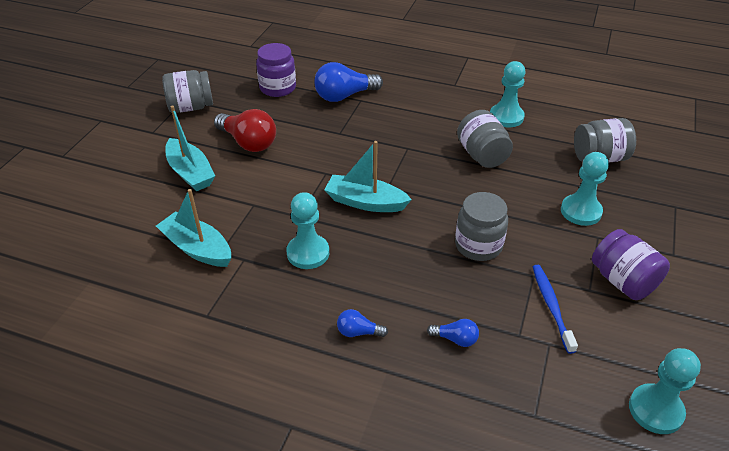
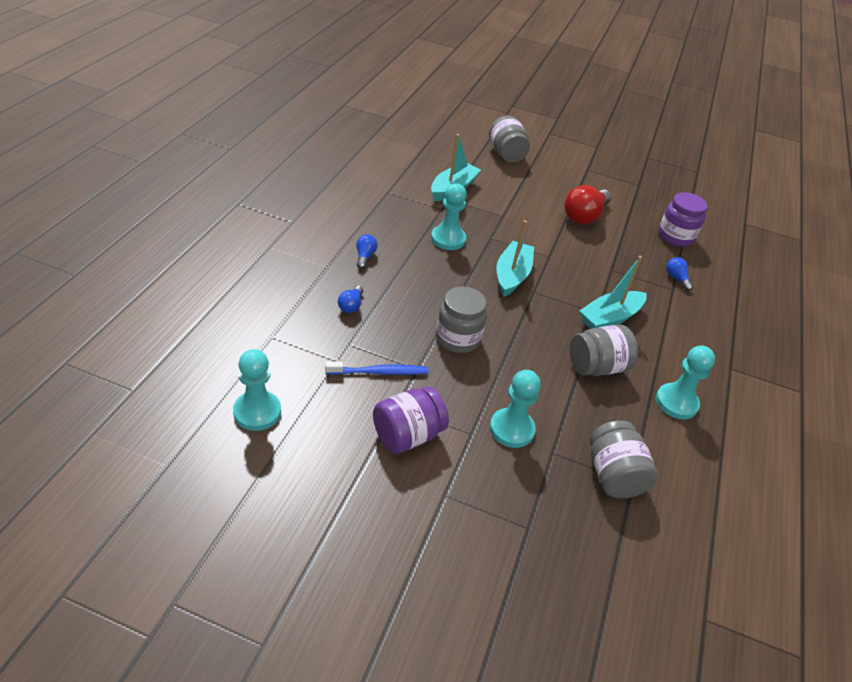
camera: 85 degrees right, 0 degrees up
(190, 173) = (538, 187): turquoise boat -> turquoise boat (610, 318)
(191, 107) = (628, 188): grey jar -> grey jar (506, 154)
(344, 96) = (676, 278): blue light bulb -> blue light bulb, size x0.50

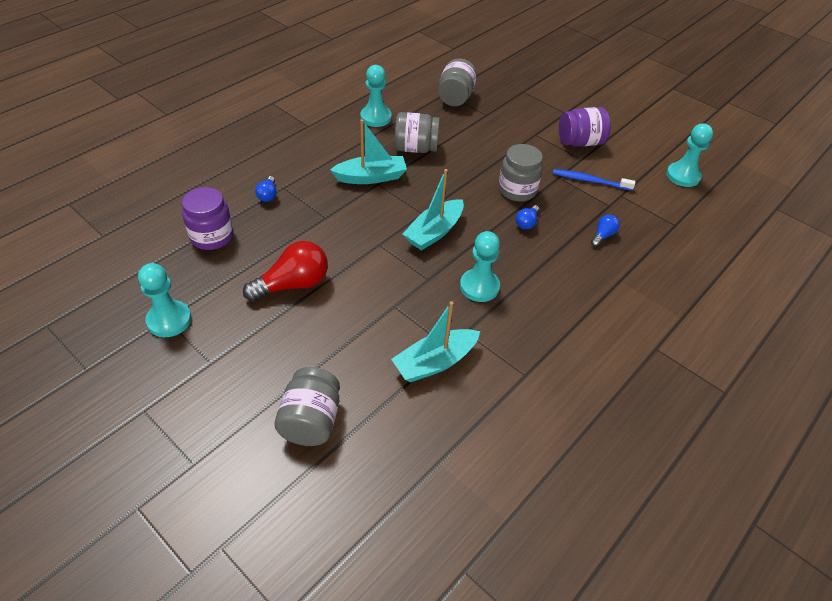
camera: 155 degrees left, 5 degrees up
(365, 257) = (579, 283): blue light bulb -> blue light bulb (526, 223)
(511, 429) = (507, 130): turquoise pawn -> turquoise pawn (169, 320)

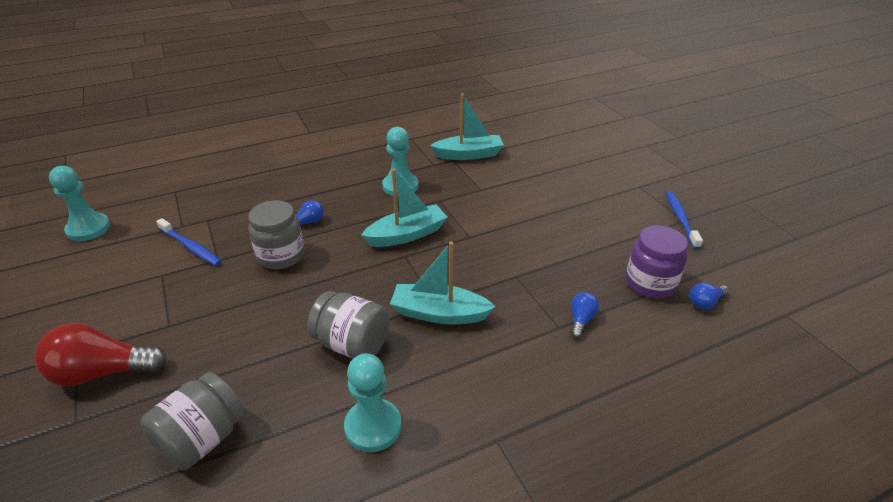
camera: 155 degrees left, 10 degrees down
(169, 320) = (680, 219): turquoise pawn -> blue toothbrush
(293, 284) = (565, 221): red light bulb -> red light bulb (102, 372)
(311, 421) = (567, 147): grey jar -> none
(580, 142) = (131, 297): purple jar -> none
(603, 236) = (251, 197): blue light bulb -> blue light bulb (705, 302)

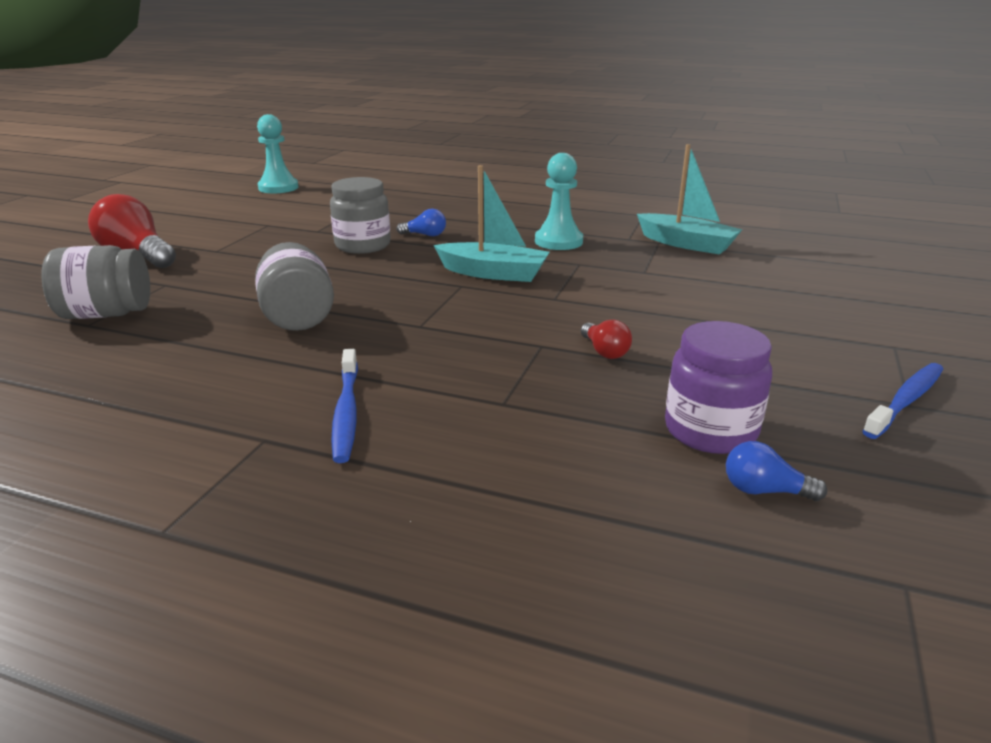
camera: 45 degrees right, 10 degrees down
(190, 247) = (315, 218): blue toothbrush -> blue toothbrush (346, 412)
(373, 426) = (203, 370): turquoise pawn -> none
(439, 313) = (407, 334): turquoise boat -> none
(548, 261) = (604, 351): none -> red light bulb
(581, 320) = (541, 411): blue light bulb -> none

